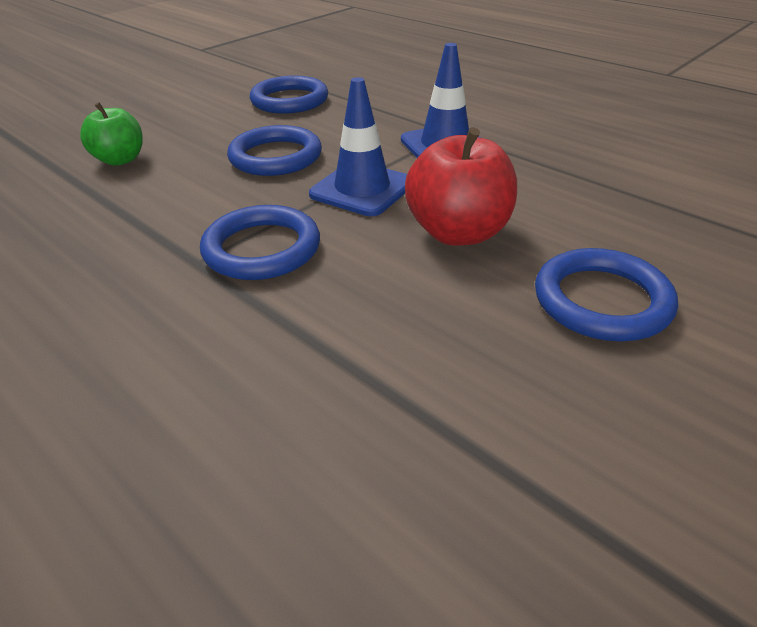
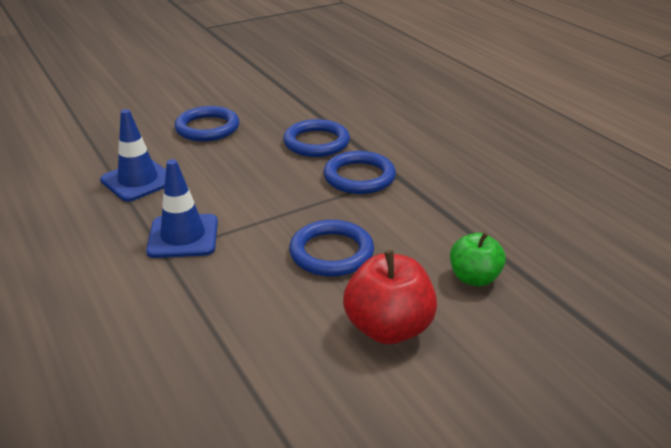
camera: 165 degrees left, 5 degrees down
(289, 100) = (289, 349): blue ring -> blue ring (316, 142)
(362, 189) = (278, 206): blue traffic cone -> blue traffic cone (138, 180)
(458, 233) = (241, 167): red apple -> red apple (388, 328)

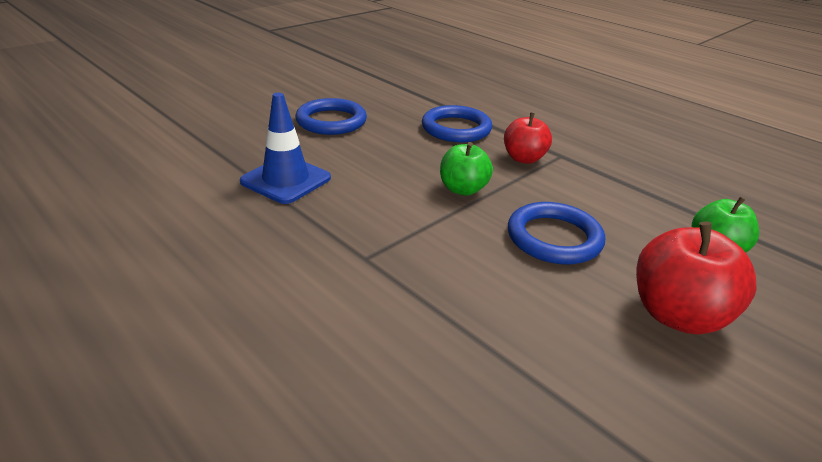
camera: 15 degrees left, 0 degrees up
(183, 236) = (377, 237): blue traffic cone -> none
(282, 202) = (463, 189): none -> green apple
(359, 177) = (524, 158): blue ring -> red apple

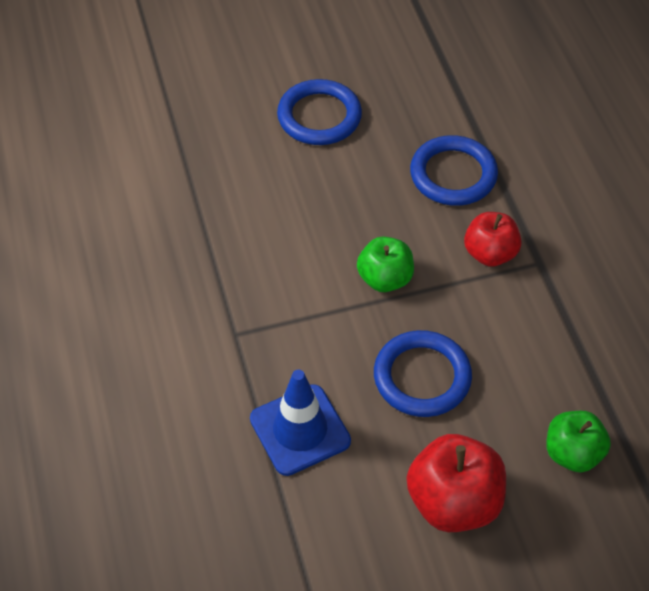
camera: 30 degrees right, 20 degrees up
(286, 180) = (221, 204): blue traffic cone -> blue traffic cone (300, 430)

